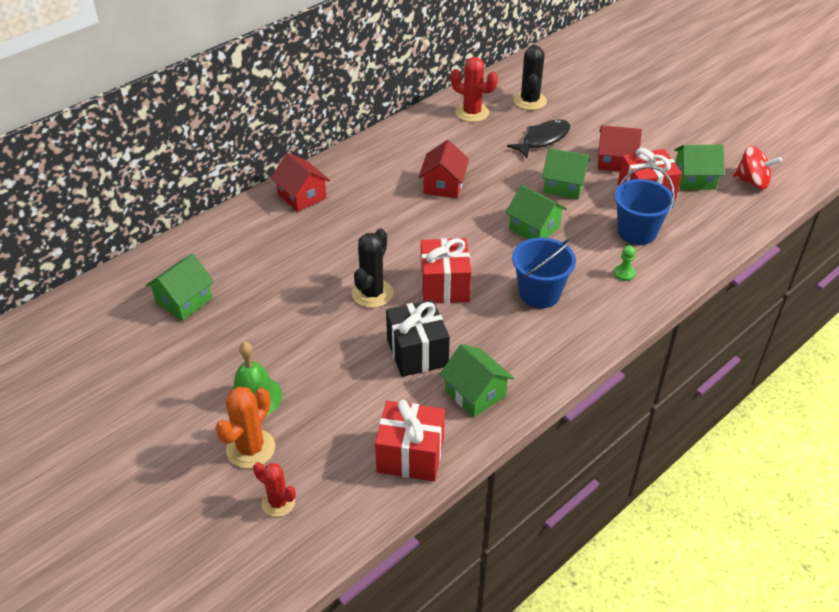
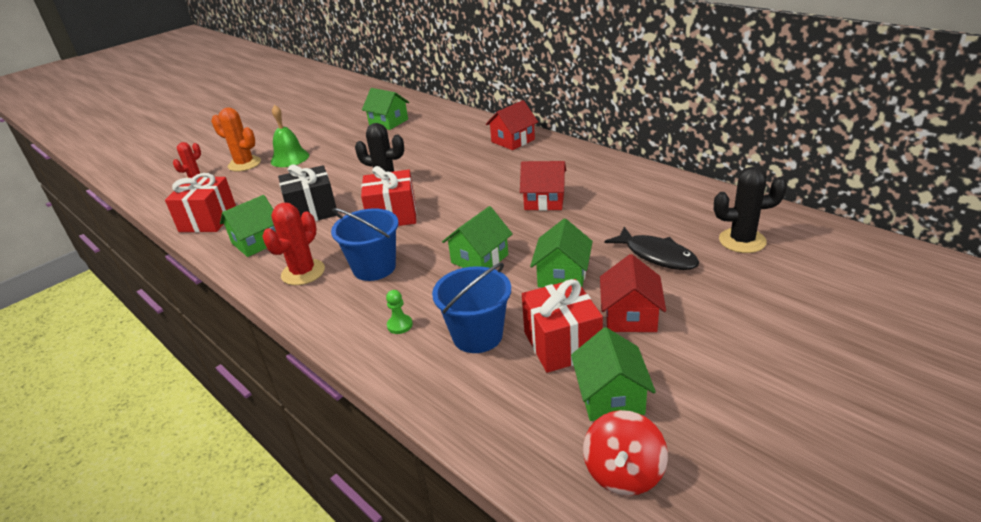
camera: 90 degrees right, 10 degrees down
(472, 113) = (690, 204): red cactus -> red cactus (303, 272)

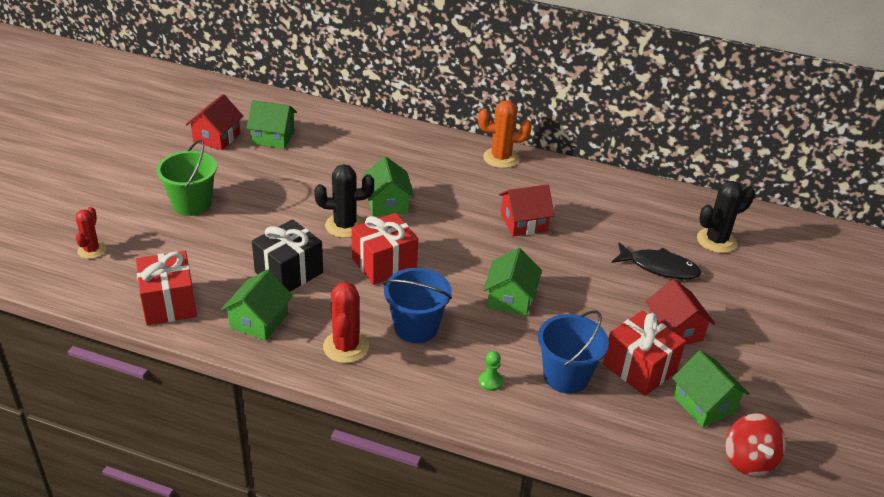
camera: 30 degrees left, 5 degrees up
(244, 164) = (138, 219): orange cactus -> orange cactus (501, 158)
(290, 158) = (192, 204): green bell -> green bucket
(513, 141) = (439, 150): red house -> red house (217, 137)
(562, 275) = (595, 302): green house -> green house (387, 203)

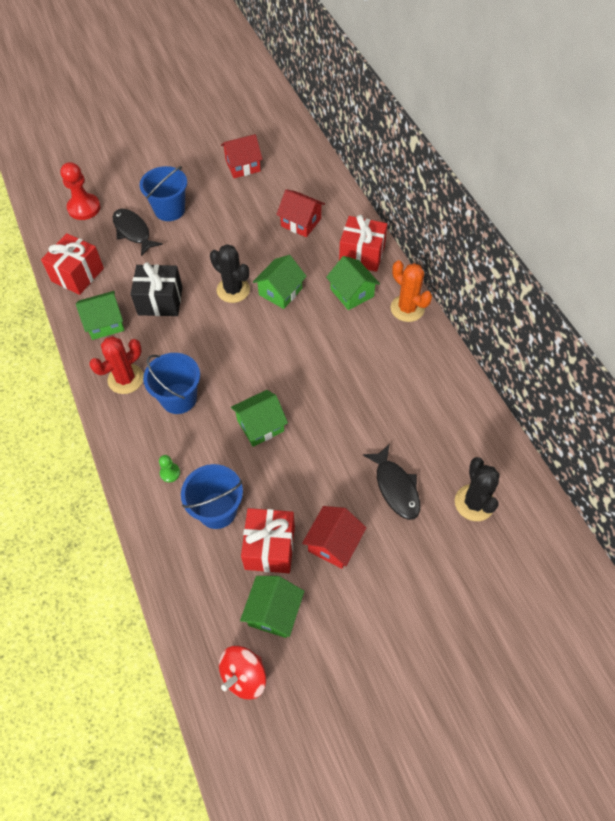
camera: 50 degrees right, 20 degrees up
(92, 250) = (84, 208): red cactus -> red pawn
(178, 239) = (133, 232): none -> black fish
(192, 204) = (169, 210): green bucket -> blue bucket
(273, 137) = (276, 187): green house -> green house (352, 293)
(384, 264) = (219, 337): red gift -> red gift (362, 255)
(524, 223) = (349, 374): red house -> red house (301, 222)
(716, 241) = (474, 503): black cactus -> black cactus turned 60 degrees clockwise

